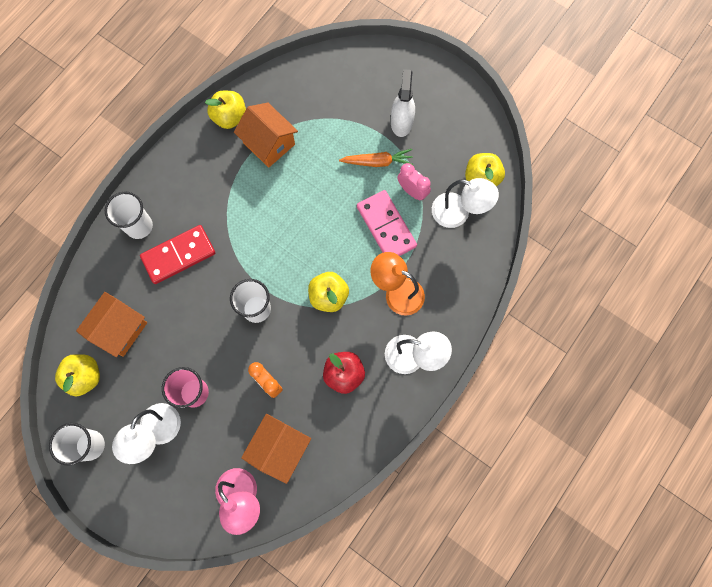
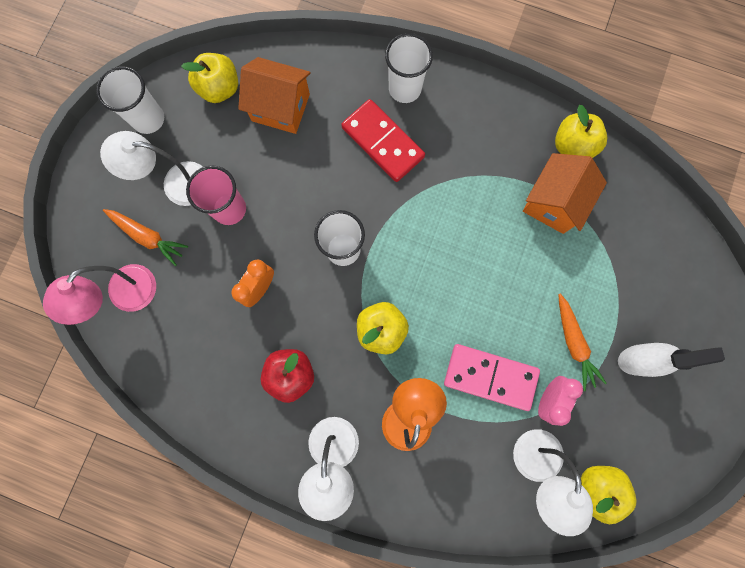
camera: 75 degrees right, 5 degrees up
(196, 467) = (148, 237): none -> orange carrot
(279, 448) = (187, 323): orange house -> none
(386, 226) = (490, 376): pink domino -> pink domino turned 60 degrees clockwise

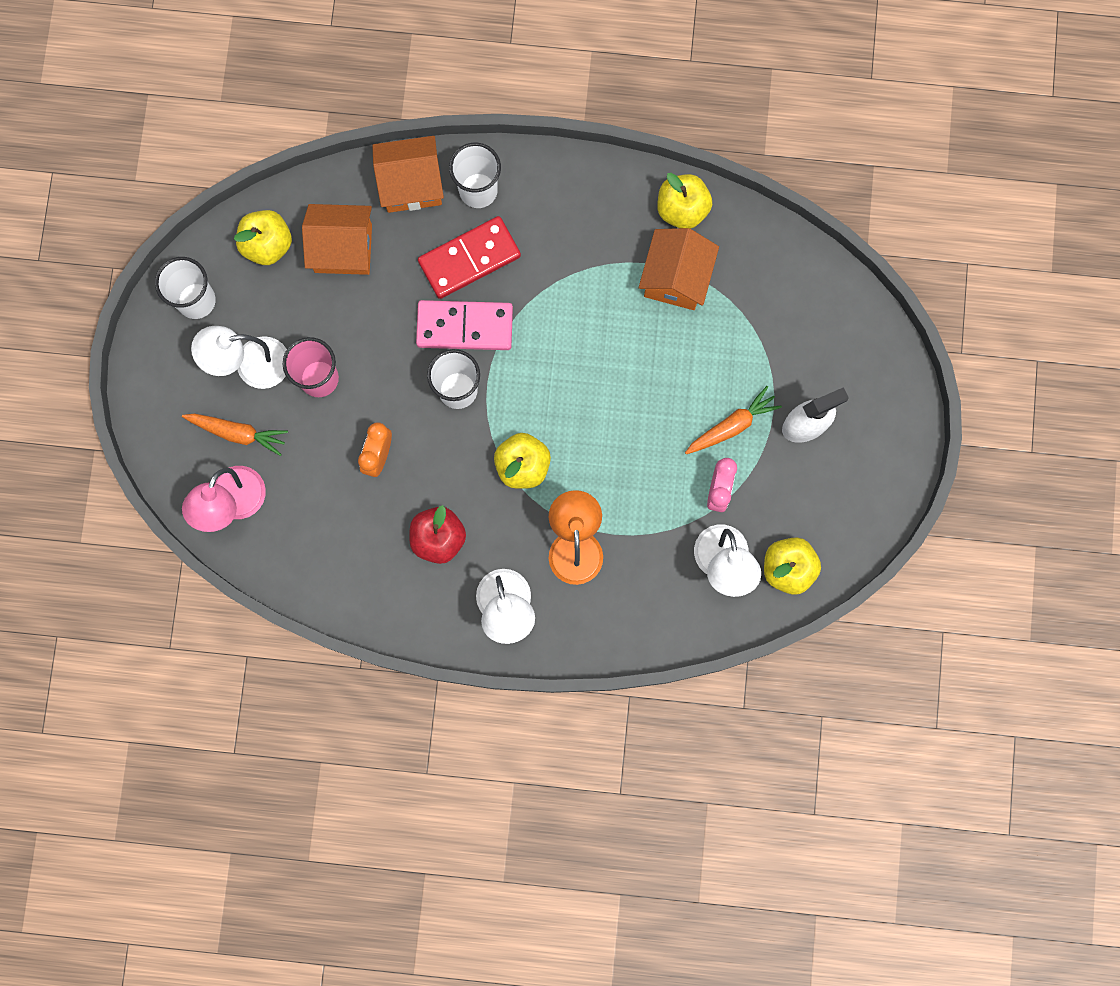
camera: 15 degrees left, 0 degrees up
(351, 70) = (411, 184): none -> orange house
(382, 142) = (469, 259): red domino -> red domino turned 60 degrees counterclockwise
(490, 376) = (652, 484): pink domino -> pink domino (465, 326)
(573, 343) = (732, 425): orange carrot -> orange carrot turned 90 degrees counterclockwise

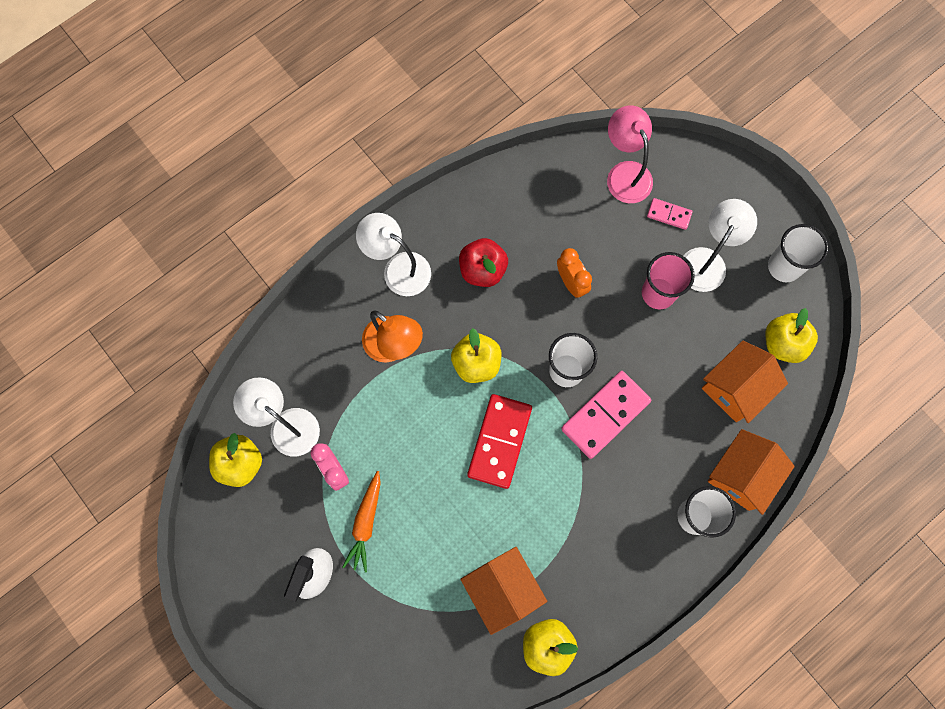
camera: 135 degrees right, 5 degrees down
(238, 433) = (669, 215): orange carrot -> pink domino
(469, 259) = (650, 463): red domino -> red domino (499, 441)

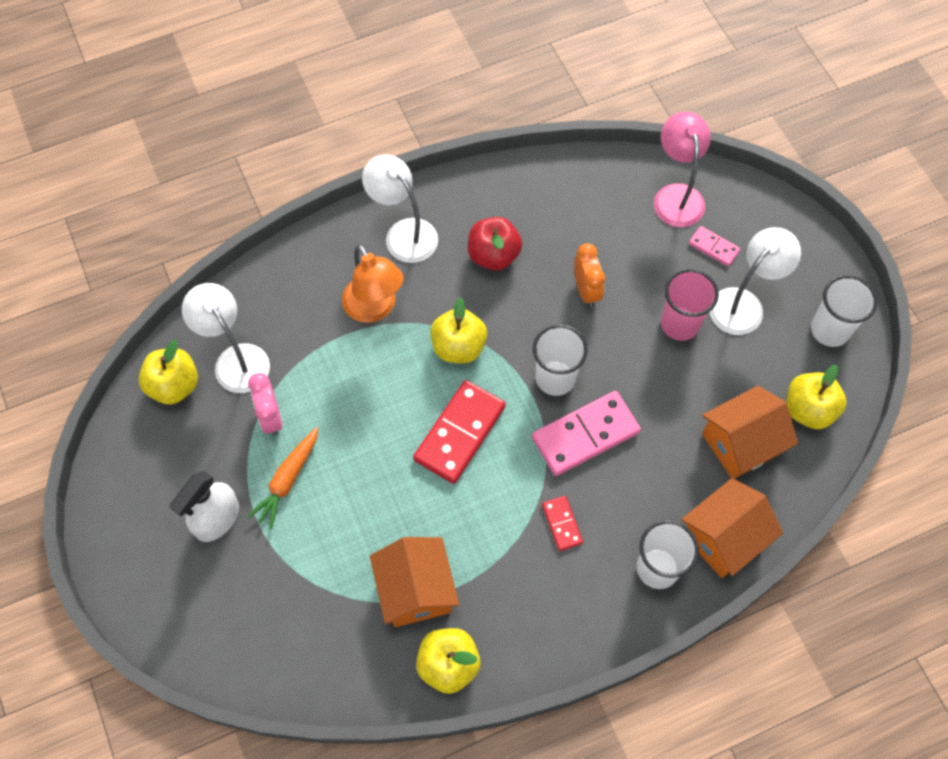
camera: 15 degrees right, 10 degrees down
(607, 499) = (562, 524): none -> red domino

